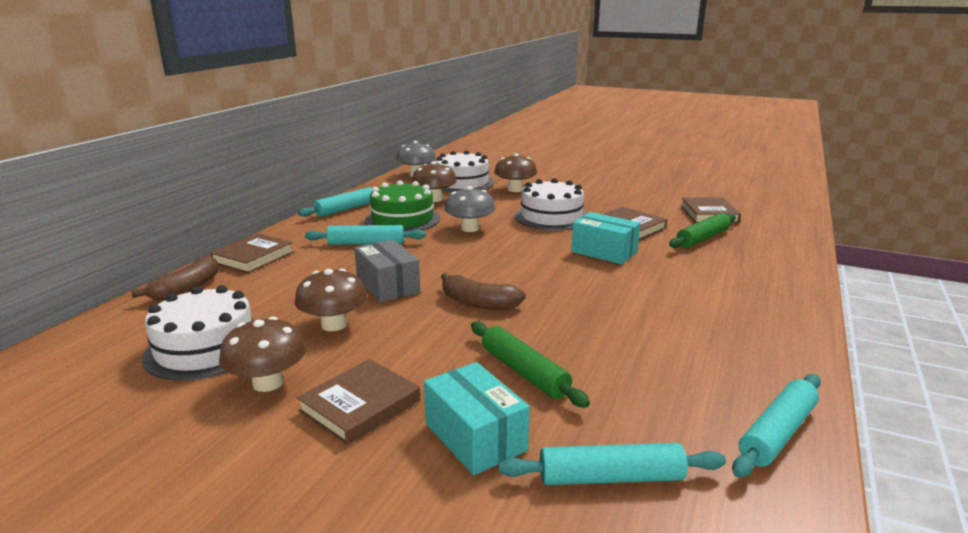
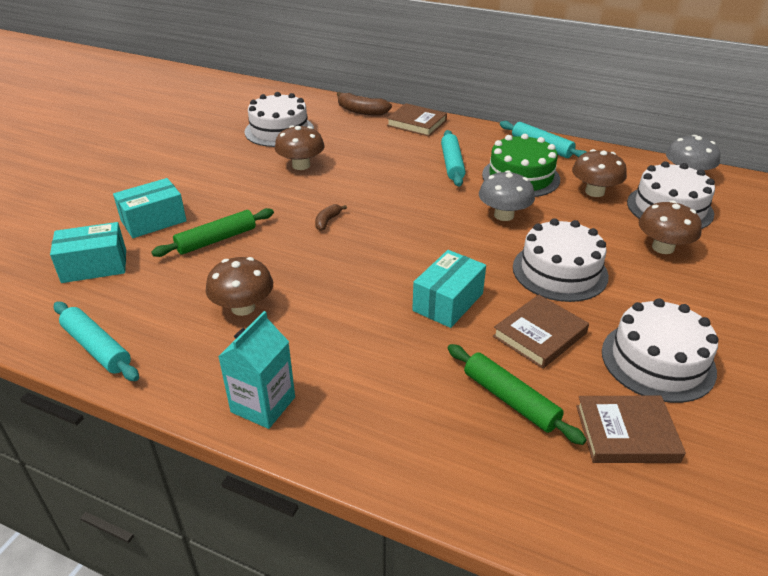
camera: 90 degrees right, 15 degrees up
(268, 383) = (234, 154): brown mushroom -> brown mushroom (243, 307)
(360, 406) = (200, 183): brown book -> none
(388, 286) = (363, 180): grey box -> none
(478, 303) = (327, 221): brown banana -> brown banana, size x0.58
(610, 477) = (94, 266): turquoise rolling pin -> turquoise box
(640, 202) = (657, 361): none -> white cake
(778, 321) = (263, 404): none -> turquoise carton

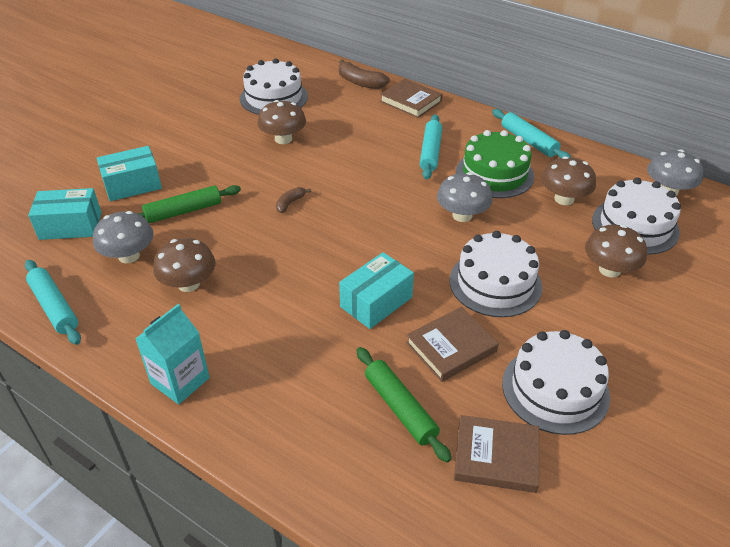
camera: 10 degrees right, 5 degrees up
(168, 288) = (129, 256): none -> grey mushroom

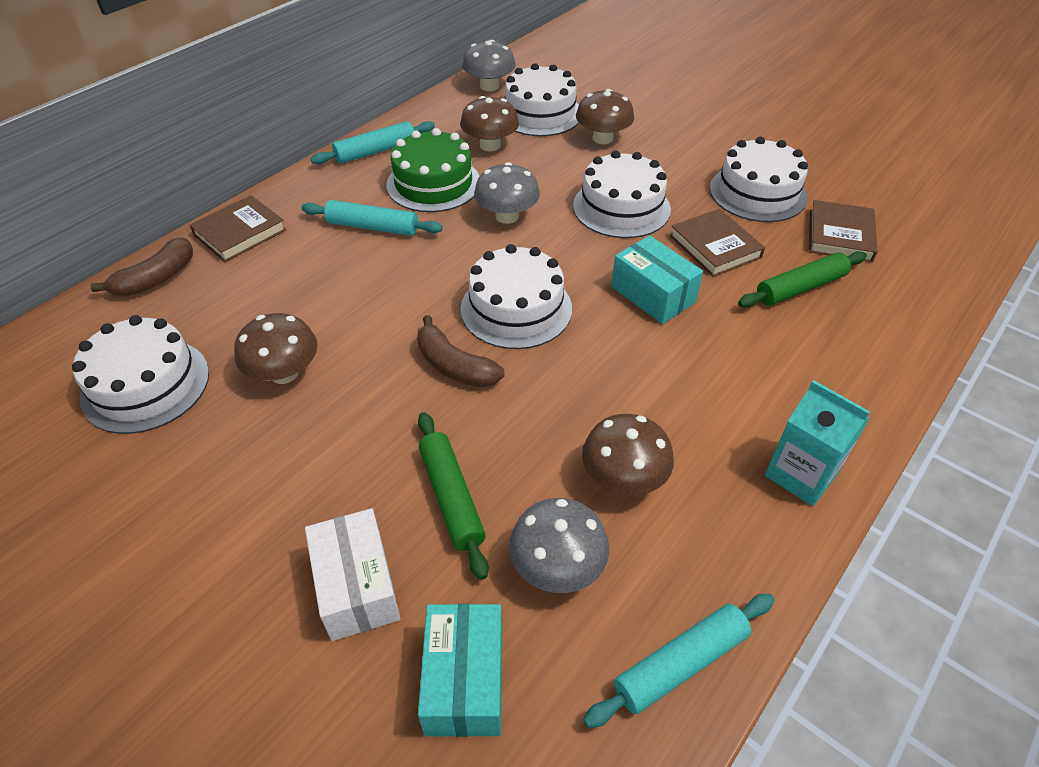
camera: 85 degrees left, 5 degrees up
(132, 185) = (357, 586): turquoise box -> white box
(290, 203) = (454, 366): brown banana -> brown banana, size x1.74
(350, 227) = (516, 308): none -> white cake

